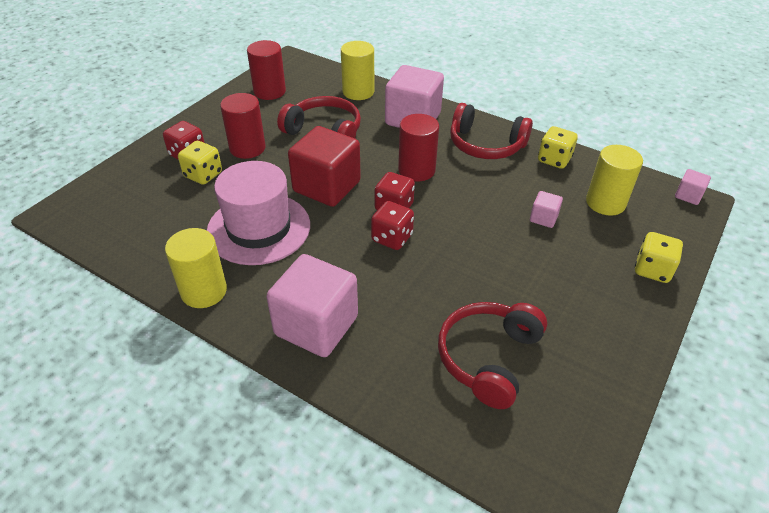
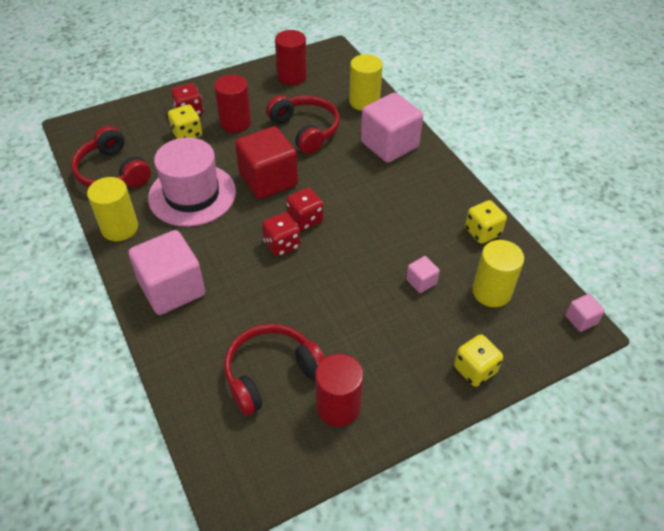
camera: 30 degrees right, 5 degrees up
(416, 170) = (351, 194): red cylinder -> red cylinder (338, 406)
(485, 145) = (432, 194): red headphones -> red headphones (112, 172)

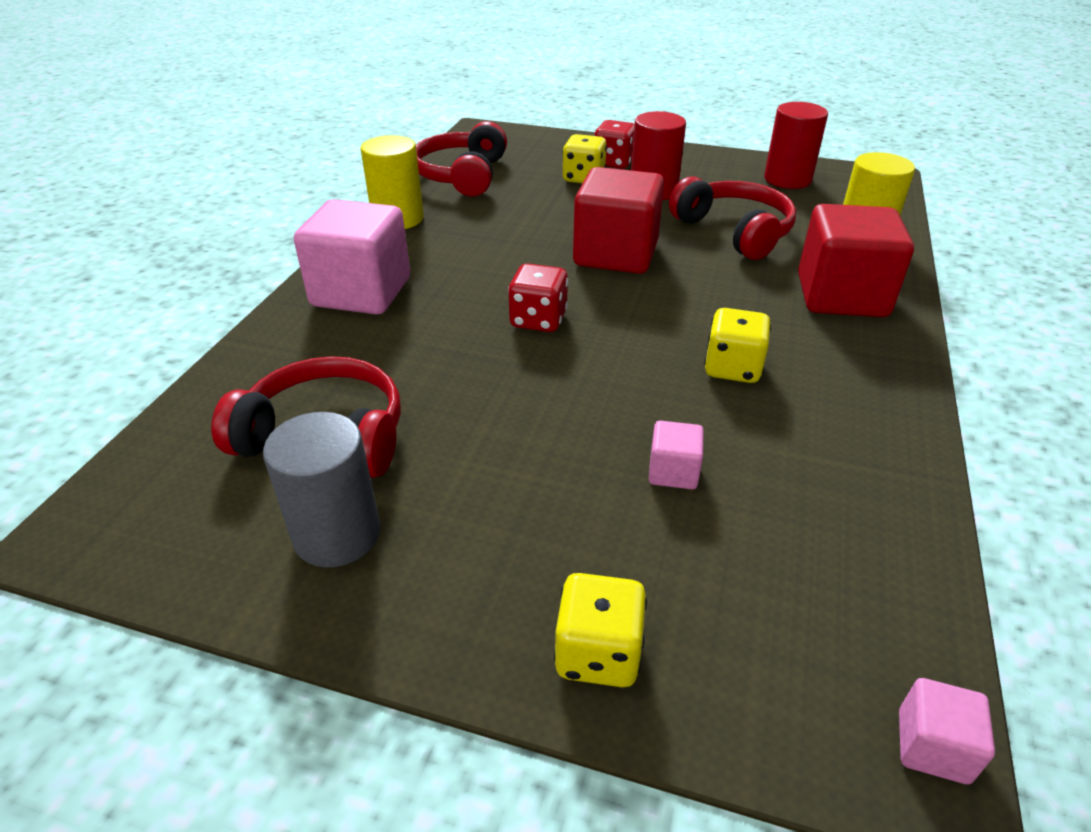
camera: 45 degrees right, 10 degrees down
(192, 195) = (510, 227): pink hat -> none
(305, 219) = (605, 312): red dice -> none
(306, 130) = (734, 231): red headphones -> red headphones turned 45 degrees counterclockwise
(338, 406) = (337, 534): red cylinder -> grey cylinder
(389, 145) = (841, 296): pink cube -> red cube
(482, 232) = (873, 475): yellow dice -> yellow dice (732, 368)
(491, 292) = (782, 565): yellow cylinder -> none

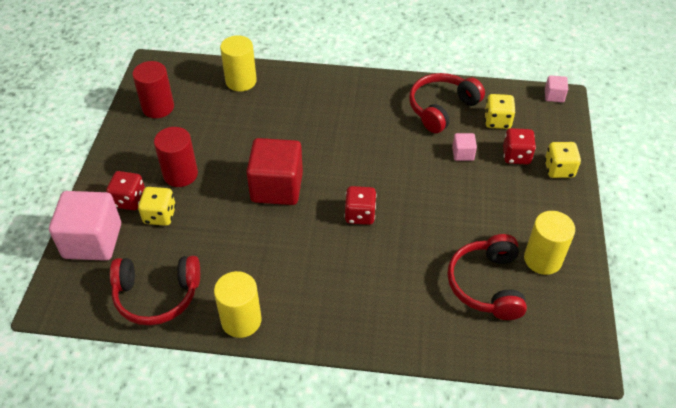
camera: 100 degrees left, 10 degrees up
(337, 534) = (542, 259): grey cylinder -> yellow cylinder
(361, 292) = (350, 311): pink cube -> pink cube (93, 241)
(658, 569) = (516, 156): none -> red dice
(732, 368) = (383, 135): yellow dice -> yellow dice (497, 121)
(734, 231) = (238, 133): red headphones -> red headphones (441, 108)
(841, 296) = (307, 94): red cube -> none

